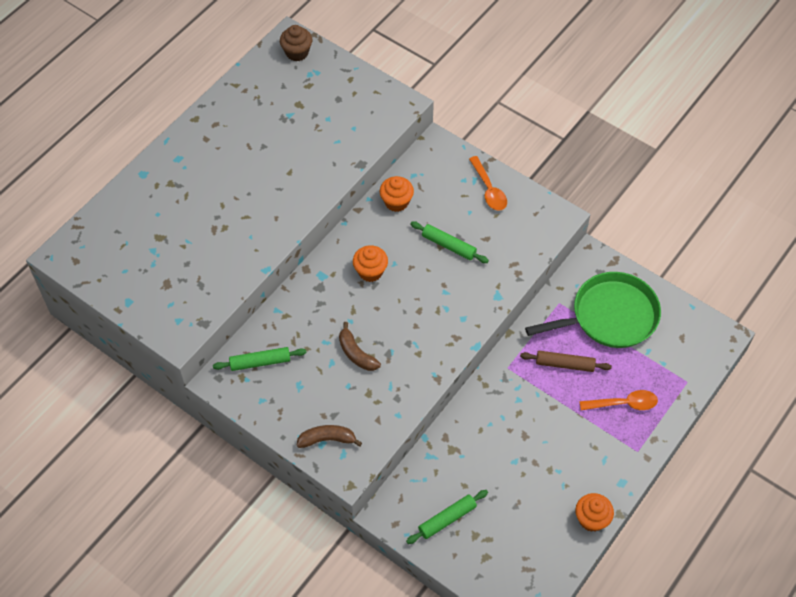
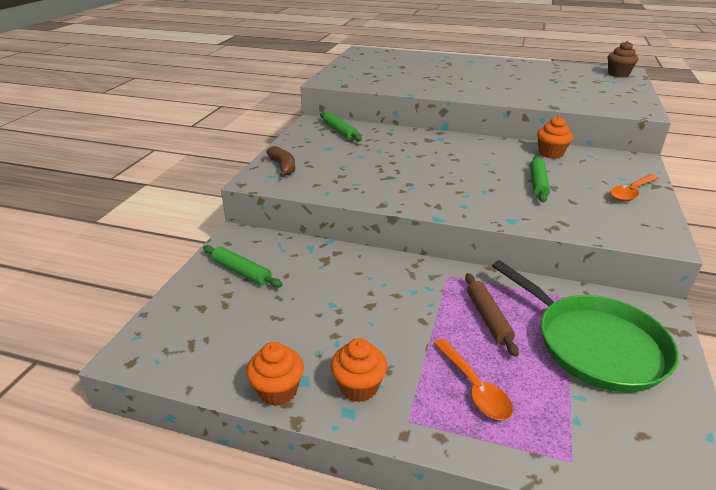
camera: 70 degrees right, 25 degrees down
(356, 353) = (378, 164): brown banana -> none
(370, 271) = (466, 155): orange cupcake -> orange cupcake (358, 387)

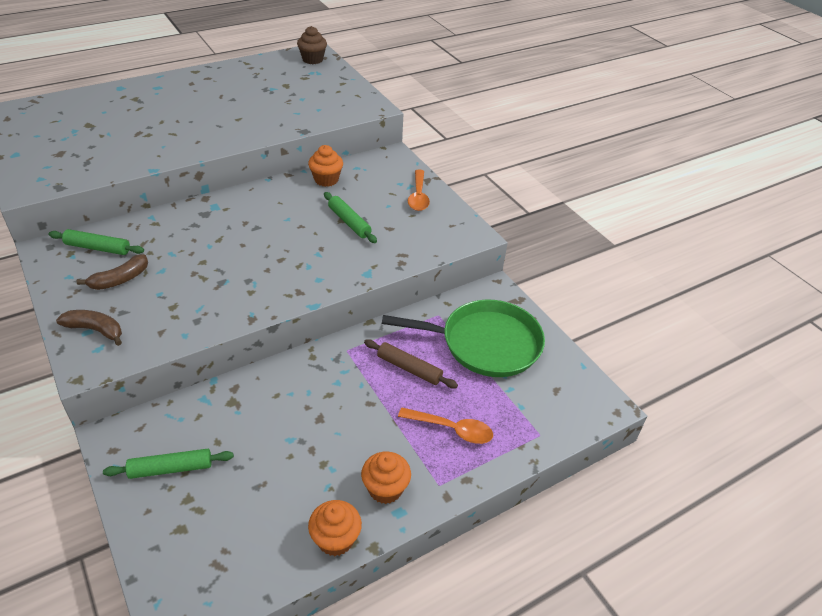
camera: 50 degrees left, 10 degrees up
(330, 150) = (120, 279): none -> brown banana

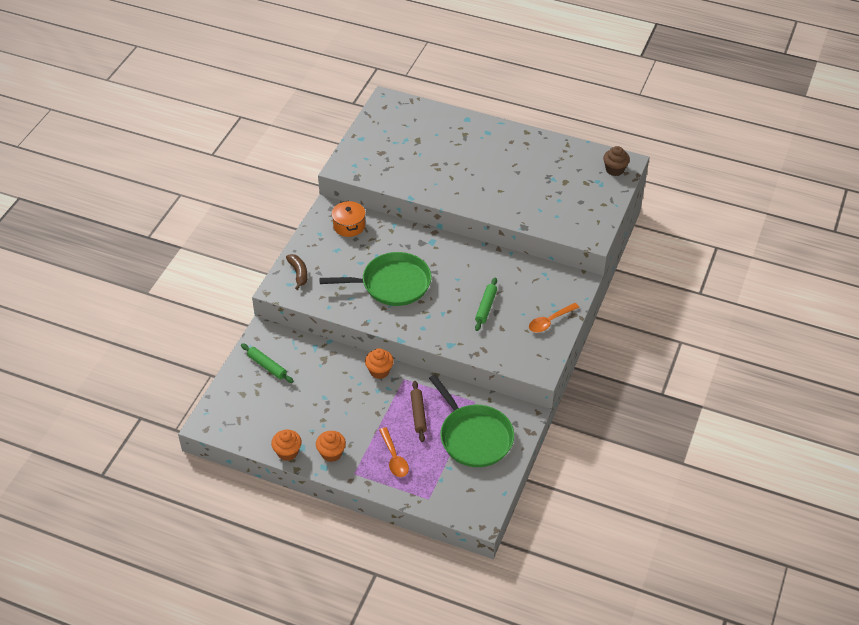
camera: 55 degrees right, 5 degrees up
(98, 248) = (349, 226): green rolling pin -> orange pot
(120, 279) = (337, 253): brown banana -> none
(227, 265) = (392, 284): none -> green pan
(326, 180) = (514, 269): orange cupcake -> orange cupcake (379, 371)

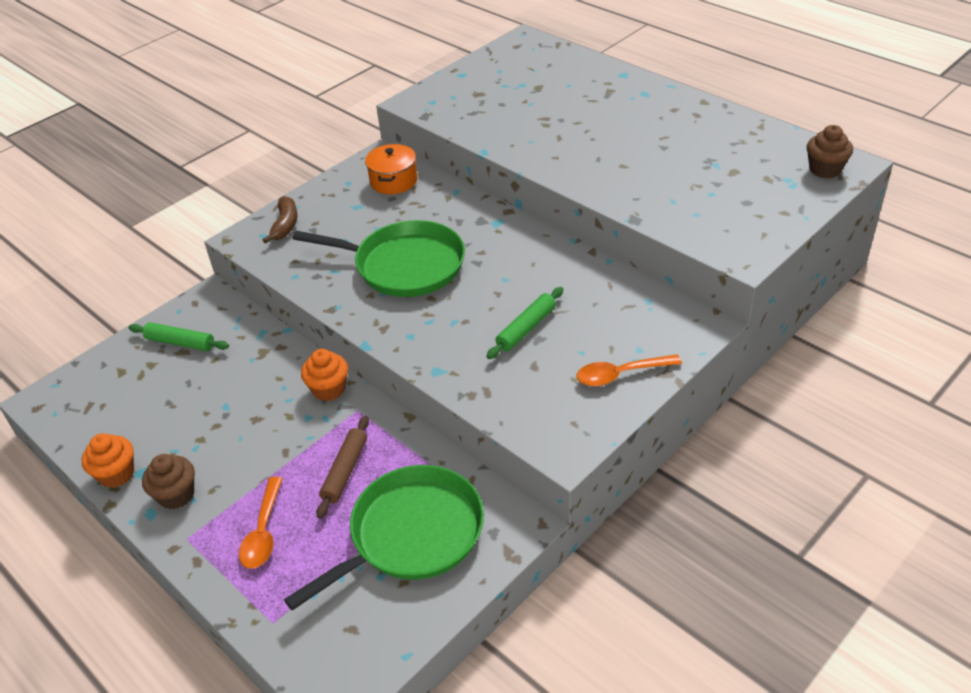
camera: 25 degrees right, 5 degrees down
(267, 366) = (180, 343): green rolling pin -> green rolling pin turned 45 degrees counterclockwise
(331, 453) = (176, 495): orange cupcake -> brown cupcake
(474, 436) = (411, 535): green pan -> green pan turned 120 degrees counterclockwise

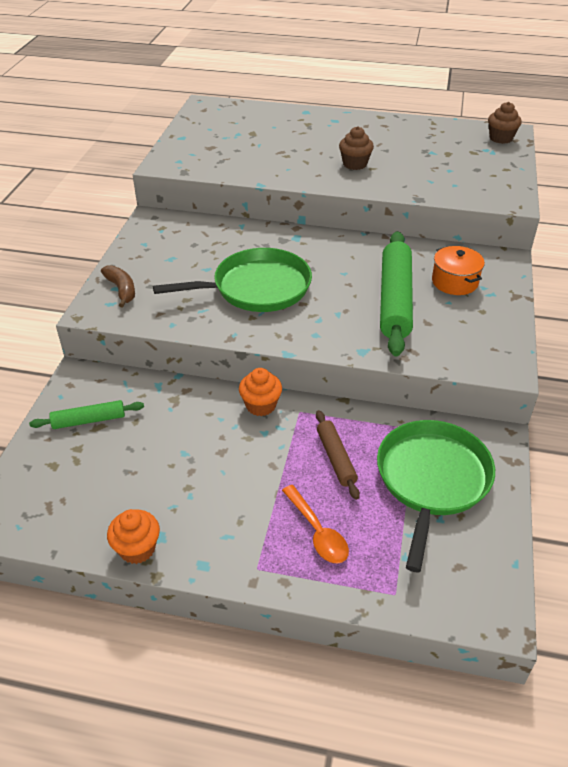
camera: 35 degrees left, 0 degrees up
(176, 495) = (212, 539): brown cupcake -> brown cupcake (355, 164)
(393, 181) = (182, 232): orange pot -> orange pot (454, 282)
(526, 328) = (395, 300): green rolling pin -> green rolling pin, size x1.92
(621, 374) = (489, 307): orange spoon -> none

